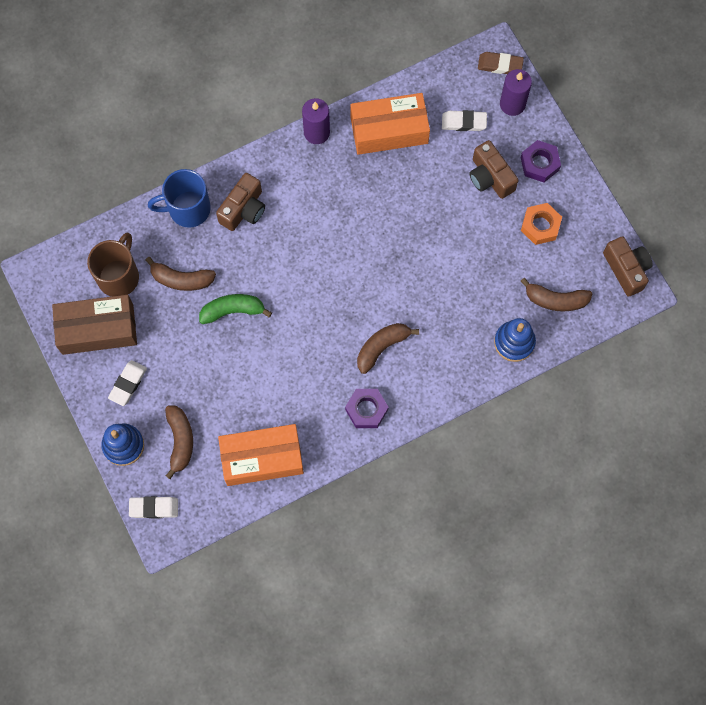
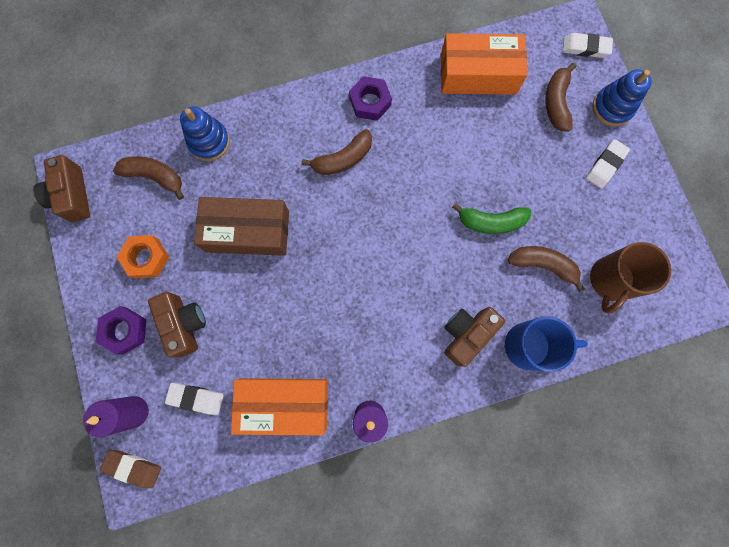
camera: 170 degrees left, 5 degrees up
(97, 329) = (635, 226): brown box -> brown box (248, 231)

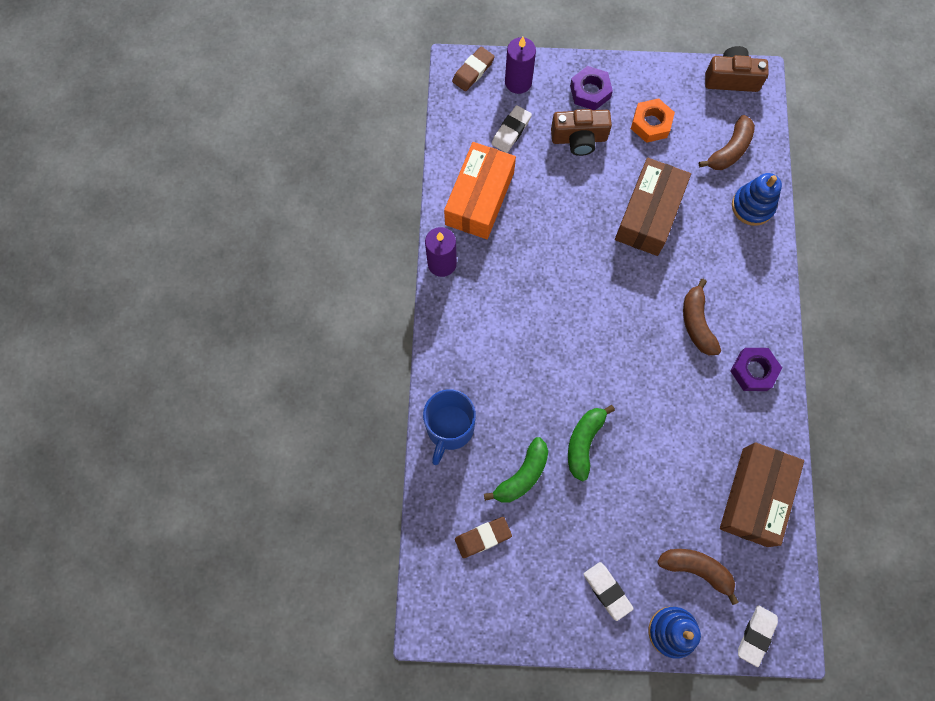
camera: 110 degrees right, 5 degrees down
(466, 334) = (482, 374): brown camera -> none
(478, 75) = (754, 497): orange box -> brown box
(543, 265) = (522, 475): brown banana -> green banana
(610, 280) = (483, 537): brown mug -> brown eraser

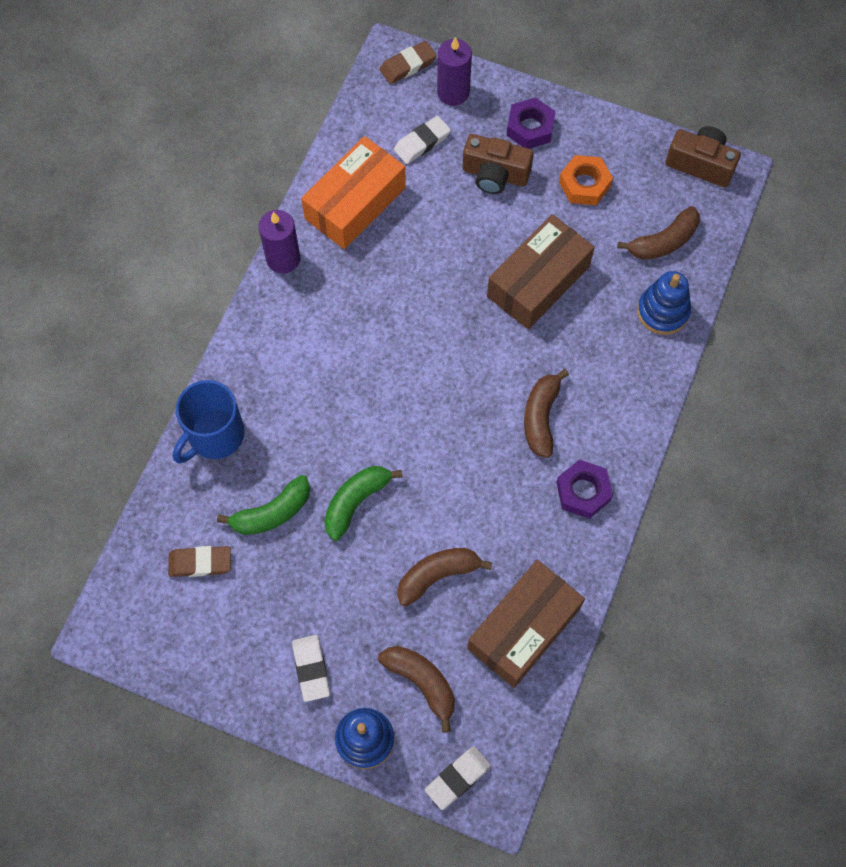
camera: 20 degrees right, 5 degrees down
(672, 479) = (437, 575): none -> brown banana

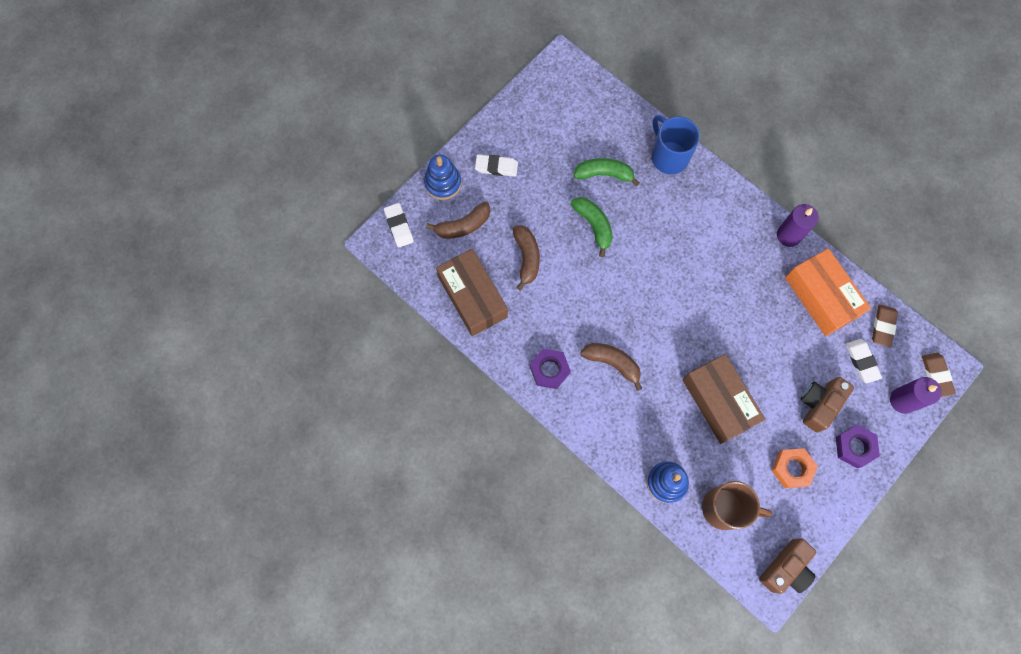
camera: 110 degrees right, 5 degrees up
(200, 563) = (586, 125): brown eraser -> brown eraser (883, 326)
(272, 512) = (604, 174): green banana -> green banana turned 105 degrees clockwise
(663, 242) = (725, 508): brown banana -> brown mug

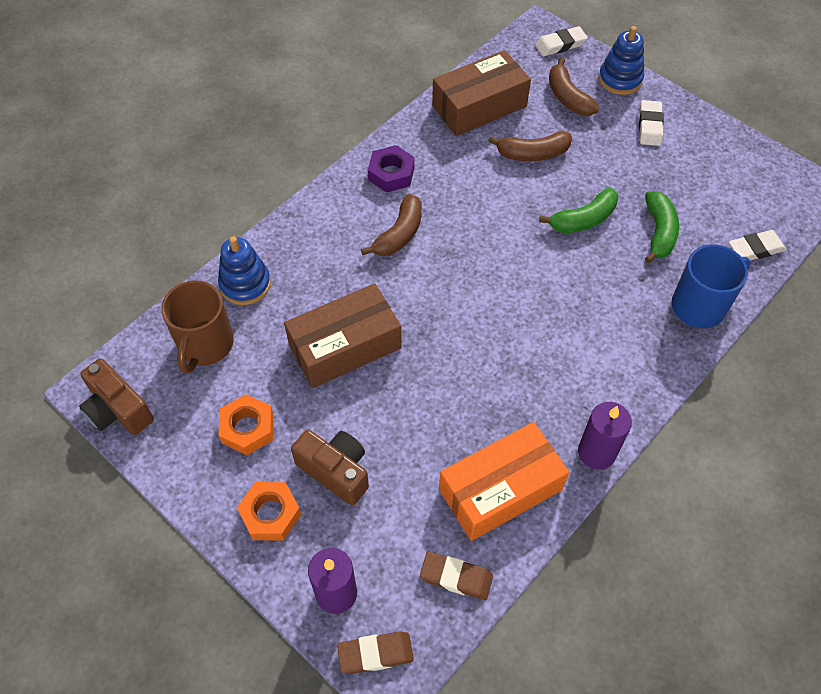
camera: 90 degrees right, 15 degrees down
(854, 447) = (270, 514): purple nut -> orange nut
(861, 361) = (399, 538): white eraser -> white eraser (755, 249)

